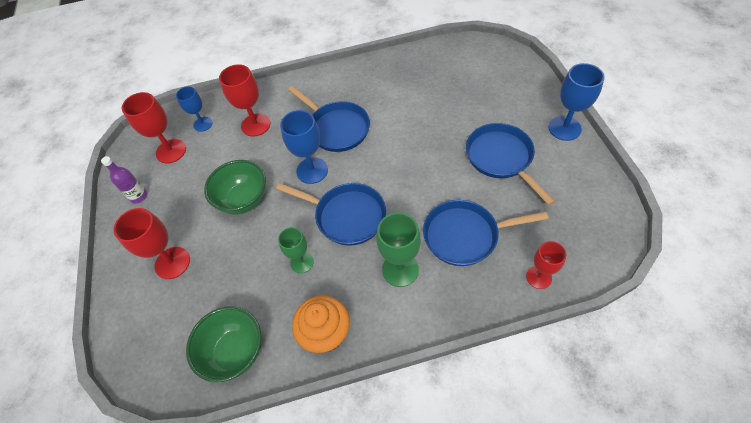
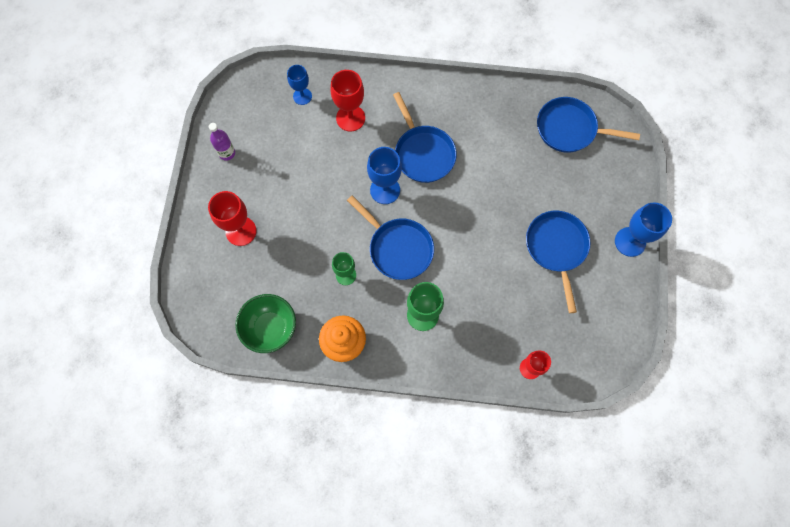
camera: 15 degrees right, 15 degrees up
(171, 151) = (266, 115): red goblet -> none
(244, 200) = (316, 195): green bowl -> none
(465, 235) = (489, 308): blue pan -> blue pan (570, 129)

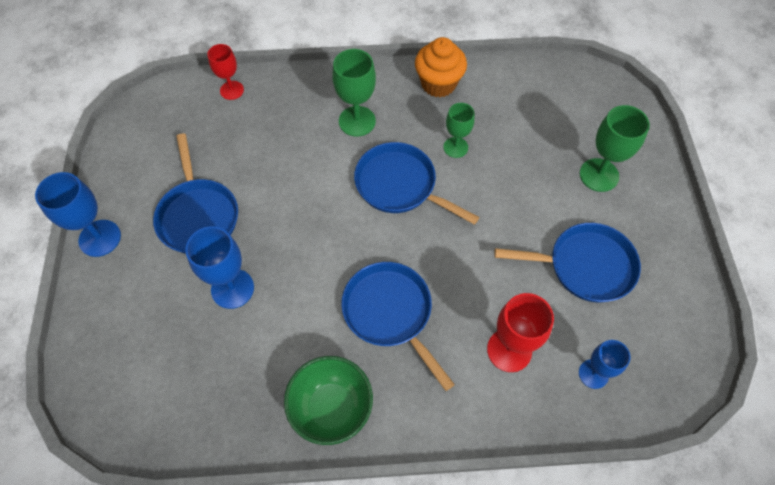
camera: 170 degrees right, 10 degrees down
(227, 153) = (663, 268): purple bottle -> none
(241, 231) = (599, 175): red goblet -> green goblet
(270, 328) = (522, 85): green bowl -> green bowl (331, 408)
(385, 190) = (432, 253): blue goblet -> blue goblet (232, 288)
(570, 129) = (170, 389): blue pan -> blue pan (584, 266)

